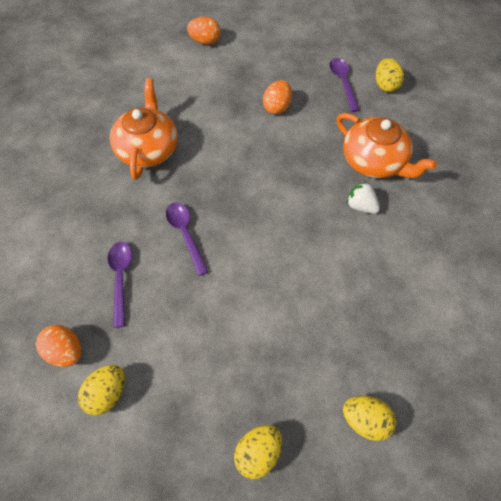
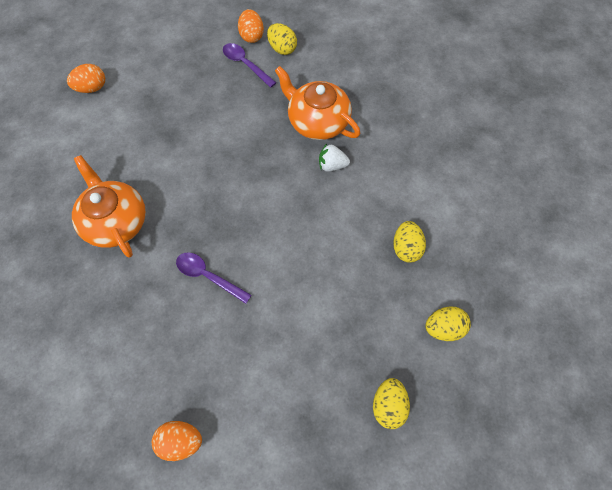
camera: 35 degrees left, 5 degrees up
(107, 393) = (243, 447): yellow egg -> yellow egg (406, 248)
(121, 278) = (181, 349): purple spoon -> none
(277, 107) = (205, 117): orange egg -> orange egg (251, 36)
(374, 161) = (317, 121): orange teapot -> orange teapot turned 150 degrees counterclockwise

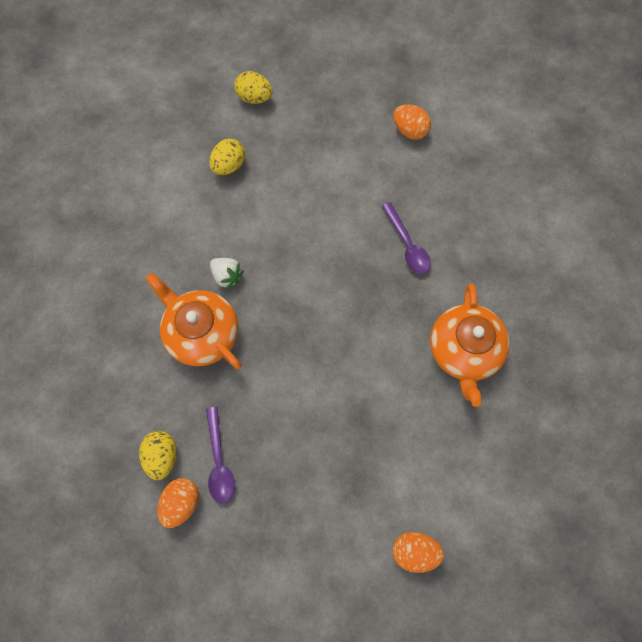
camera: 145 degrees left, 5 degrees up
(181, 440) = (494, 143): orange egg -> orange egg (409, 131)
(317, 121) = (202, 332): orange teapot -> orange teapot turned 150 degrees clockwise
(388, 405) = (335, 79): yellow egg -> none

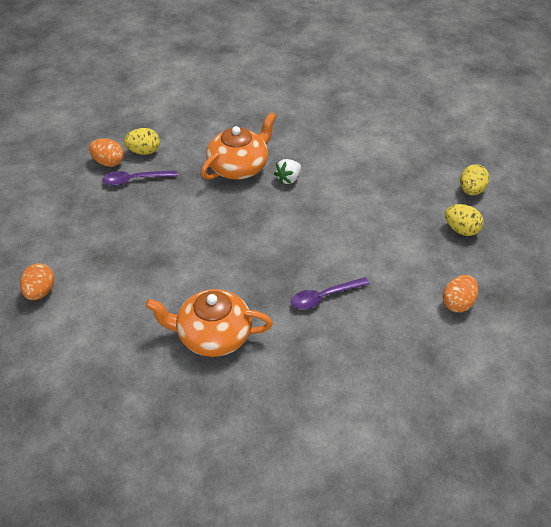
camera: 90 degrees right, 25 degrees down
(229, 166) = (395, 177): yellow egg -> yellow egg (461, 230)

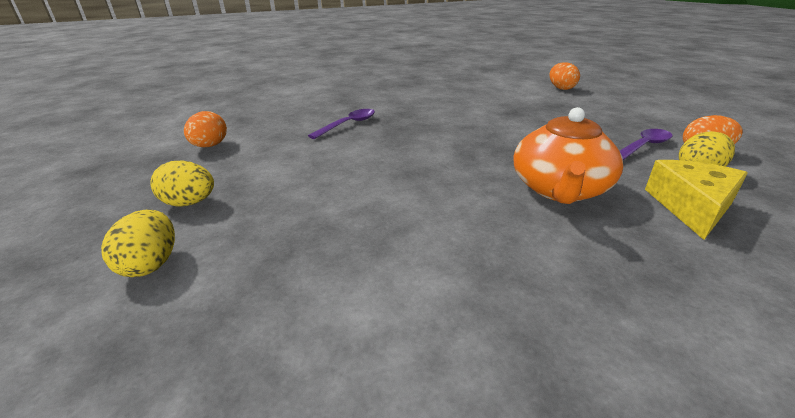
camera: 155 degrees right, 15 degrees down
(192, 136) = (691, 207): none -> yellow cheese
(212, 336) = (419, 97): orange teapot -> none
(288, 179) = (476, 194): white strawberry -> none

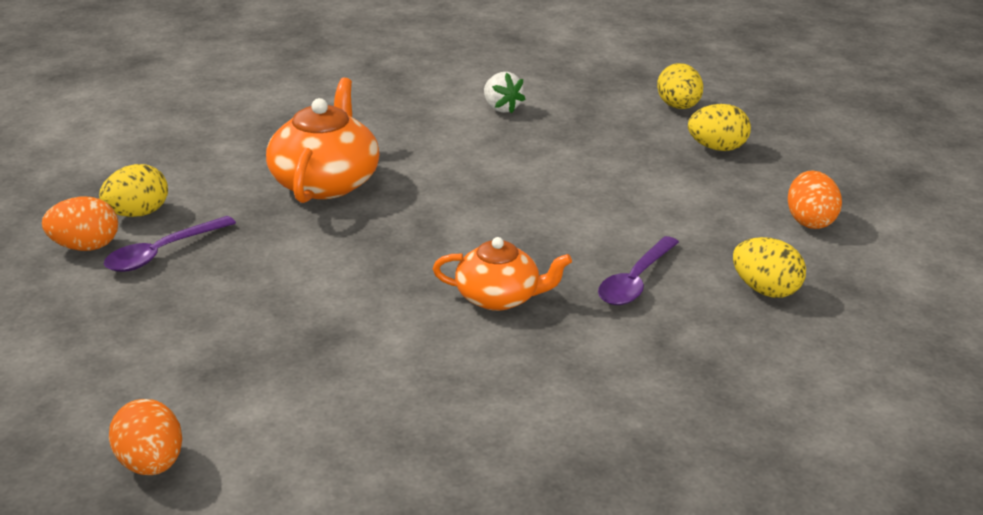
camera: 170 degrees right, 0 degrees up
(285, 119) = (765, 290): none -> yellow egg
(375, 280) = (501, 108): none -> white strawberry
(425, 121) = (499, 297): none -> orange teapot
(691, 207) = (203, 171): yellow cheese -> none

